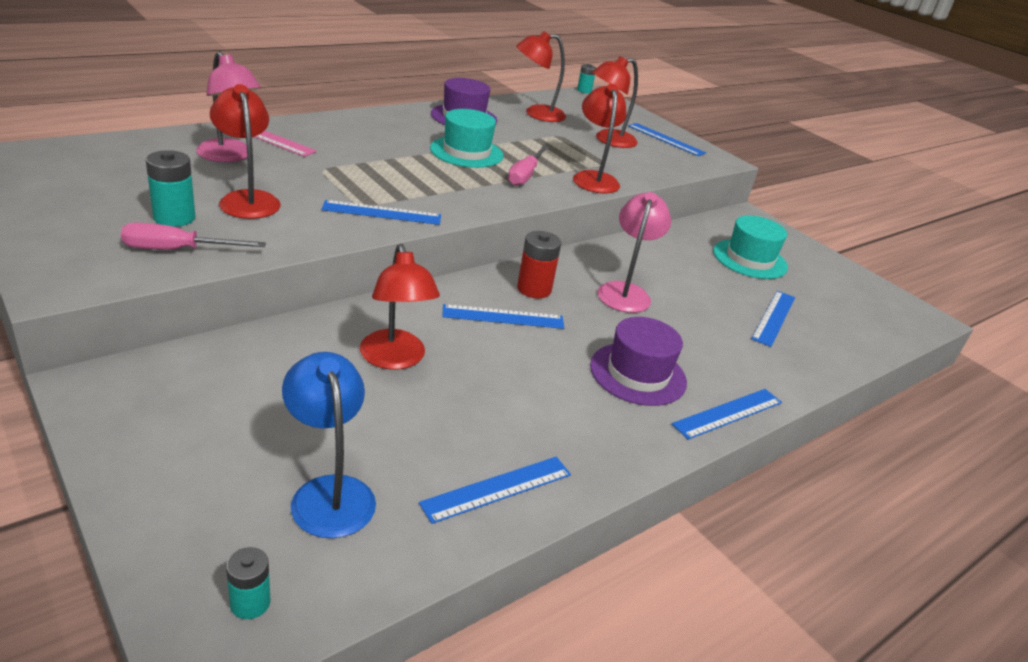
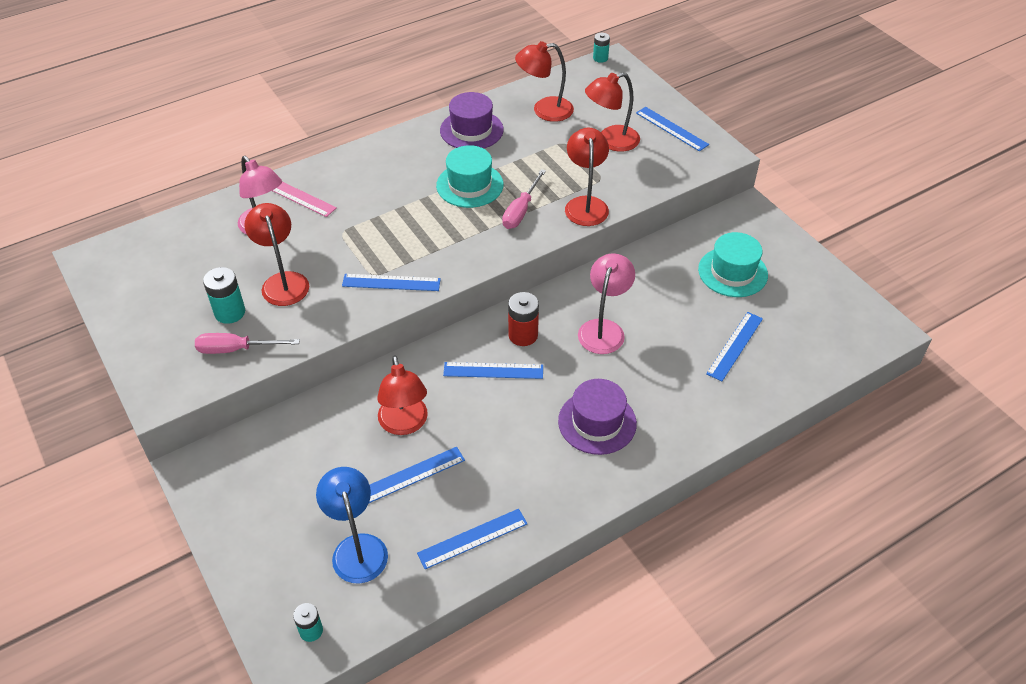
camera: 10 degrees right, 15 degrees up
(728, 413) = (664, 457): blue ruler -> blue ruler (412, 475)

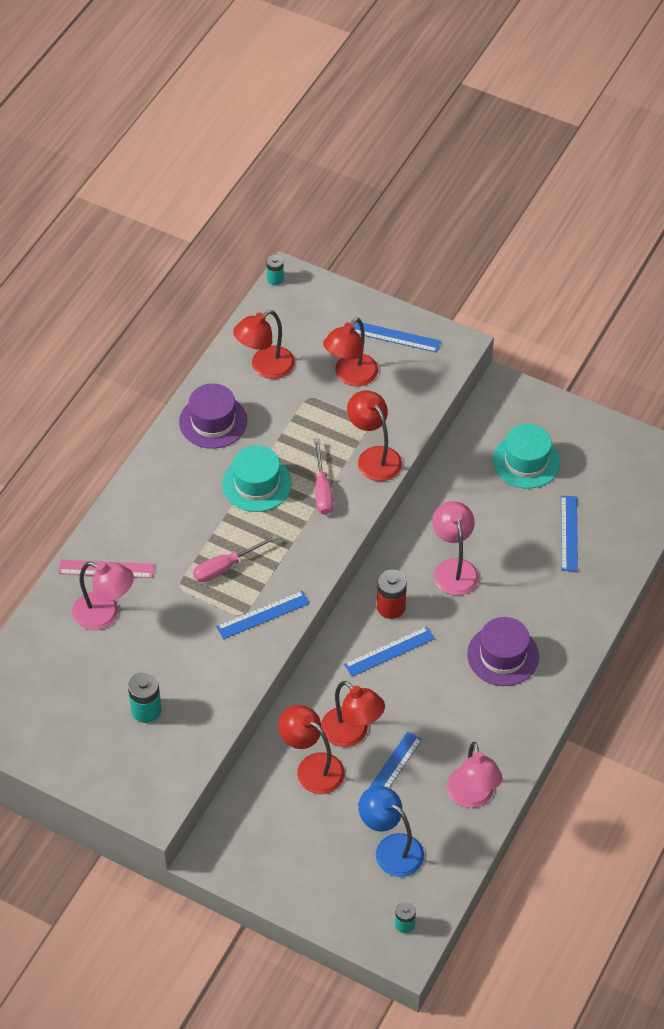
camera: 30 degrees left, 5 degrees up
(236, 349) = (181, 739): pink screwdriver -> pink screwdriver (225, 567)
(283, 281) = (167, 659): red lamp -> red lamp (312, 767)
(472, 538) = (472, 797): blue ruler -> pink lamp

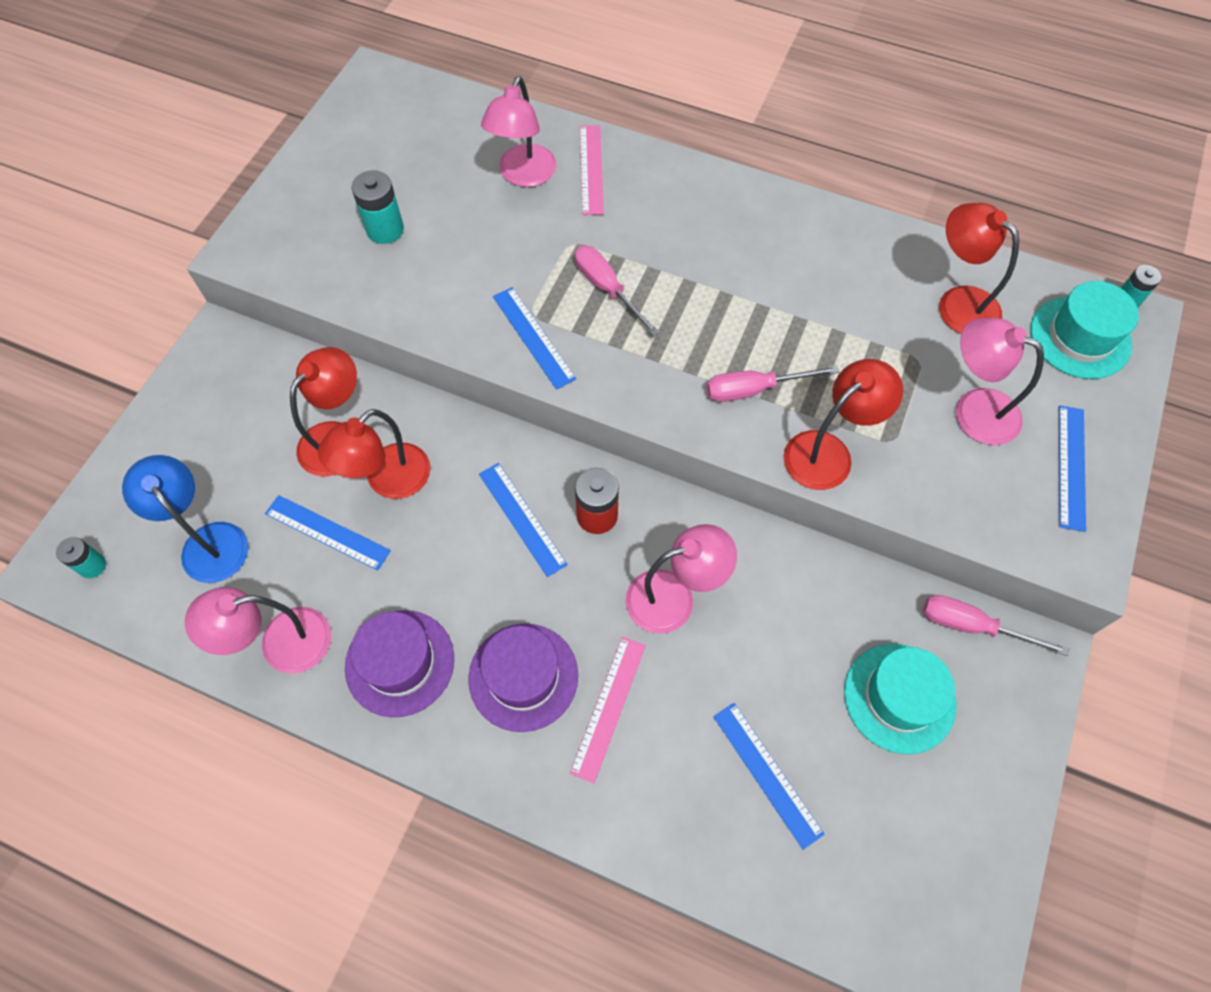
camera: 85 degrees right, 10 degrees up
(213, 421) = (846, 253): purple hat -> purple hat (400, 662)
(257, 484) = (751, 311): turquoise hat -> turquoise hat (1080, 337)
(350, 376) = (973, 410): red lamp -> pink lamp
(391, 849) = (208, 541): blue lamp -> blue lamp turned 75 degrees counterclockwise
(483, 417) = (972, 626): none -> pink screwdriver
(525, 610) = (608, 707): none -> pink ruler
(569, 533) = (767, 773): blue ruler -> blue ruler turned 60 degrees clockwise

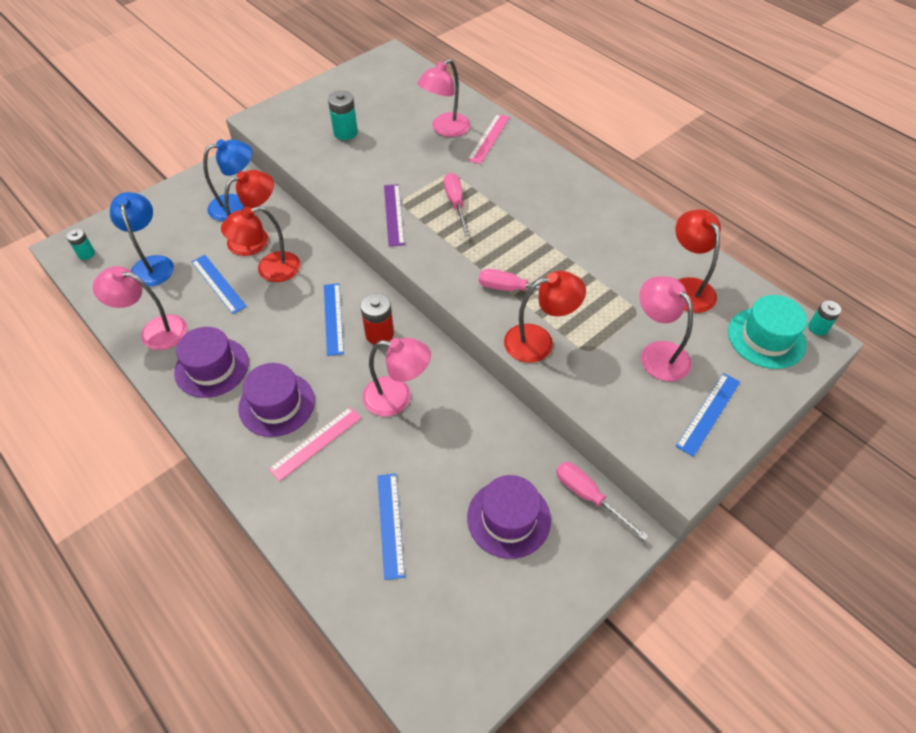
camera: 25 degrees right, 10 degrees down
(275, 398) = (236, 206): none -> blue lamp
(533, 337) = (394, 214): blue ruler -> purple ruler
(899, 698) = (508, 518): turquoise hat -> purple hat

